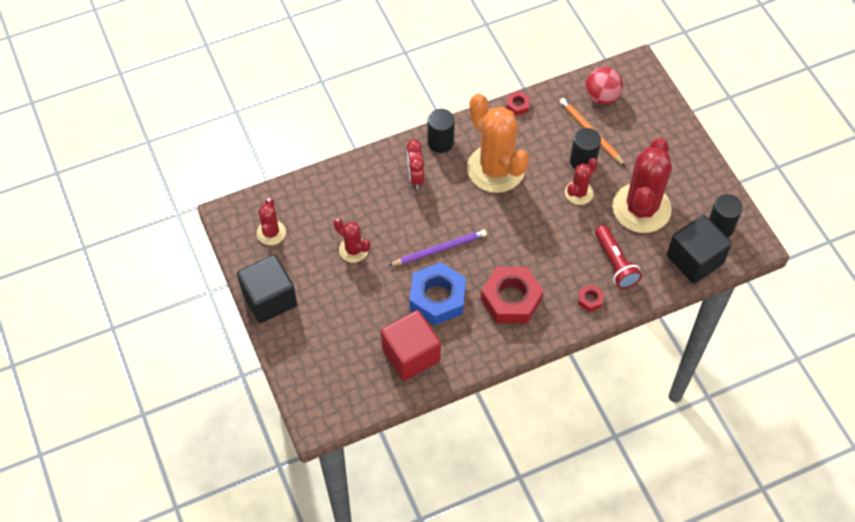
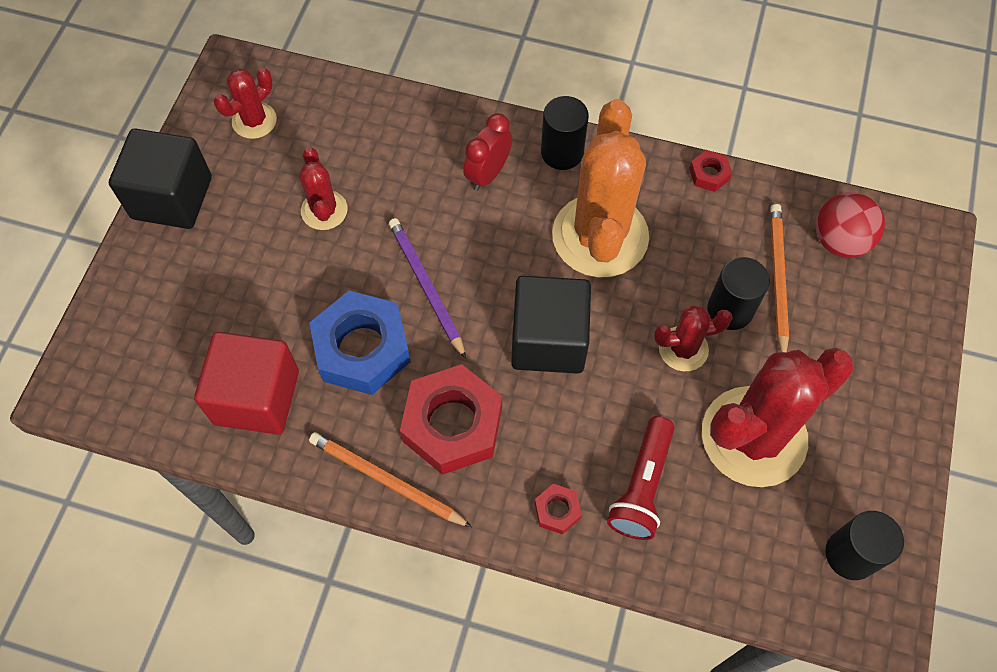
camera: 40 degrees right, 5 degrees up
(439, 249) = (426, 287): purple pencil -> purple pencil turned 135 degrees counterclockwise
(506, 344) = (387, 481): none -> orange pencil
(694, 260) = (765, 573): black cube -> black cube (548, 340)

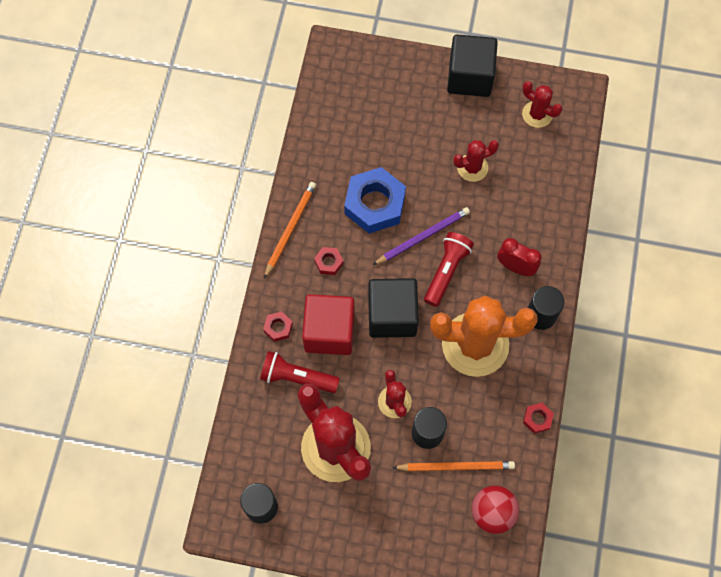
camera: 85 degrees right, 5 degrees up
(257, 397) = (337, 150): red cube -> red cube (329, 332)
(452, 424) = (328, 262): red nut -> red nut, size x0.44
(485, 261) = (446, 271): none -> red flashlight

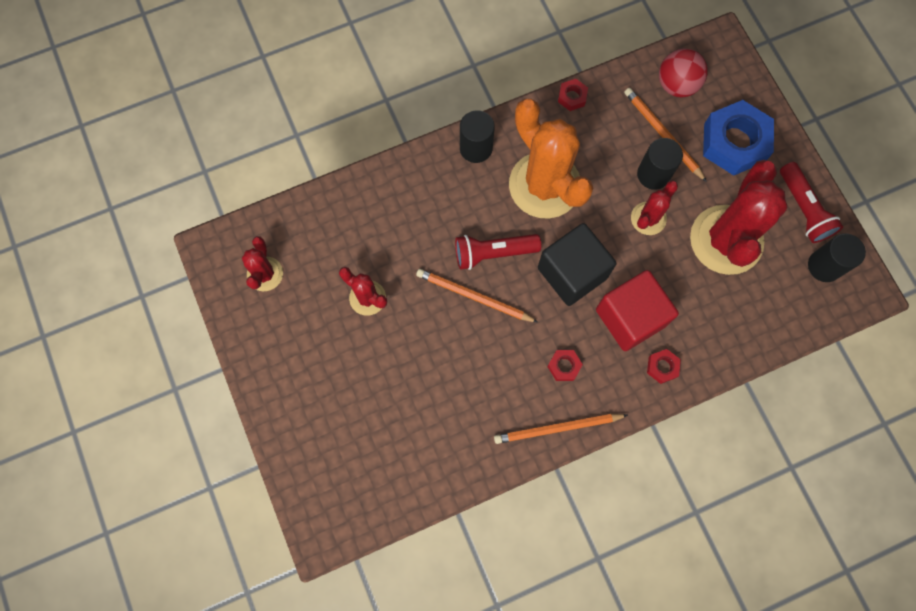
camera: 125 degrees left, 5 degrees up
(297, 377) = (693, 316): red flashlight -> red flashlight (803, 209)
(374, 204) = (472, 364): blue nut -> blue nut (734, 142)
(422, 237) = (474, 297): purple pencil -> orange pencil
(470, 77) = (263, 366): black cube -> none
(515, 267) = (444, 196): red clock -> none

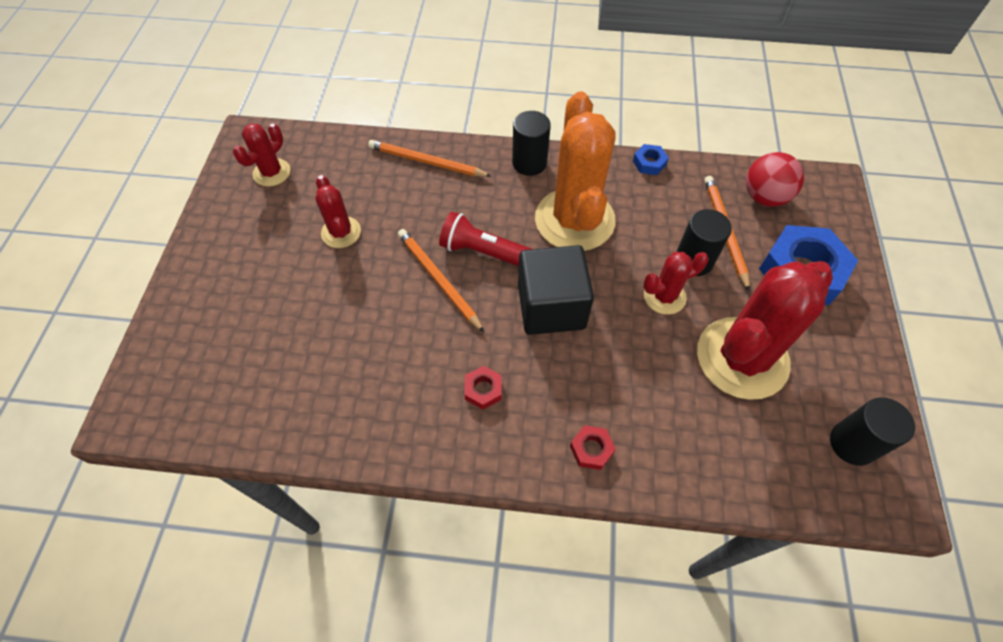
camera: 30 degrees right, 15 degrees down
(558, 428) = (433, 449): orange pencil -> orange pencil (427, 162)
(572, 97) = (649, 163): red nut -> blue nut
(630, 317) = (586, 380): red cube -> none
(803, 209) = (853, 371): red flashlight -> none

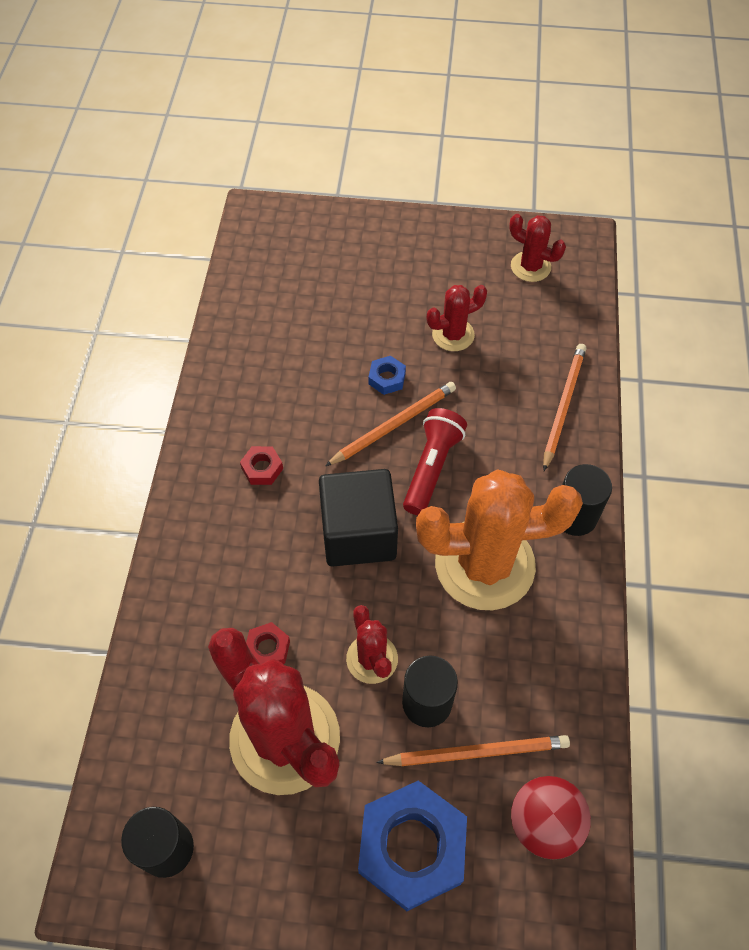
camera: 90 degrees right, 0 degrees up
(591, 449) = (190, 564): red nut -> red nut (267, 649)
(649, 163) = (592, 666): blue nut -> blue nut (387, 378)

